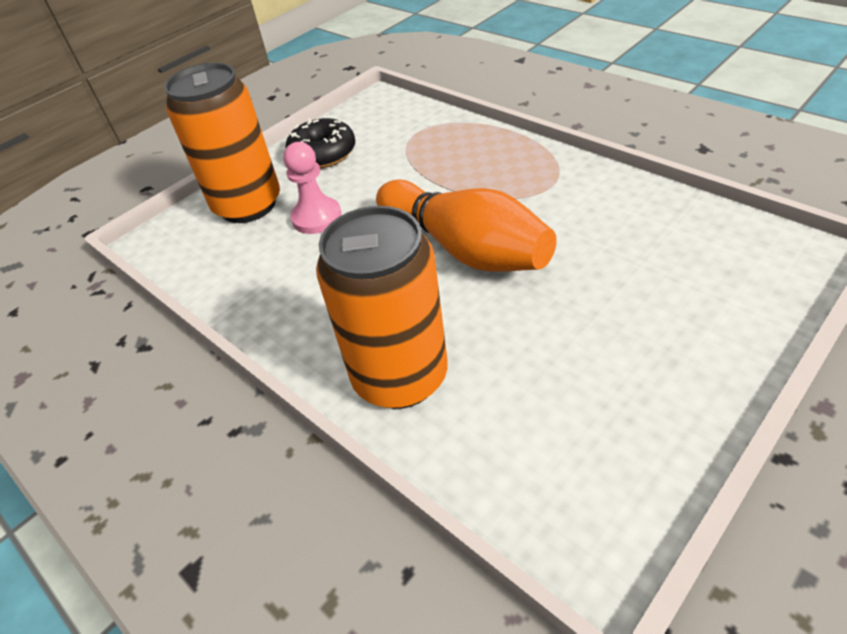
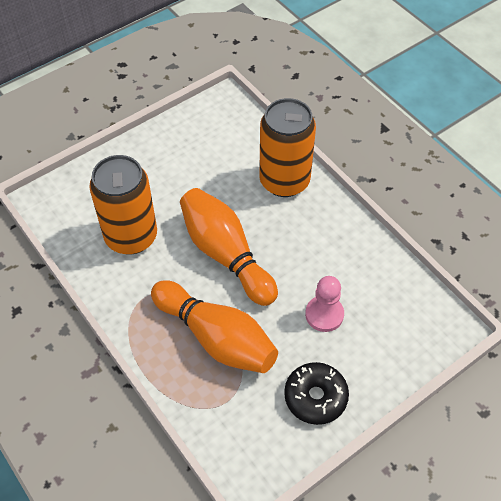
camera: 175 degrees left, 10 degrees up
(248, 205) = (380, 346): orange can -> orange can (131, 237)
(445, 171) = (216, 337): none -> orange bowling pin

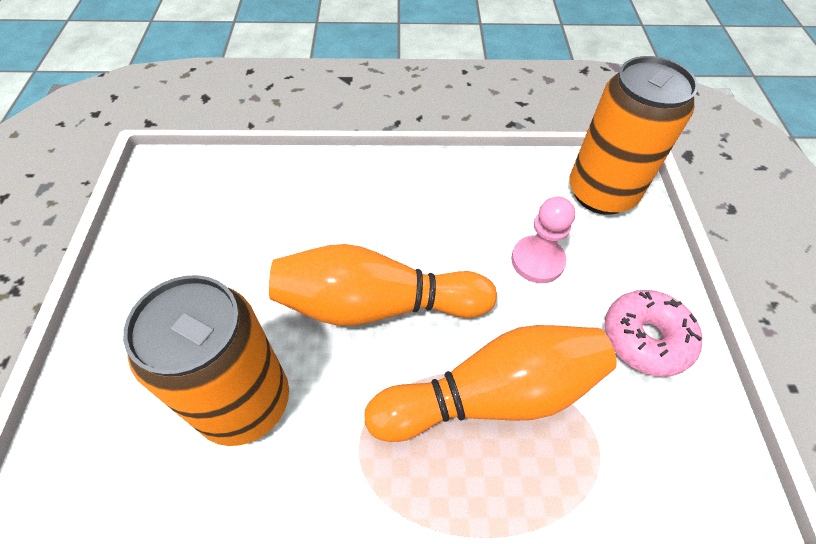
camera: 55 degrees left, 0 degrees up
(284, 181) = (330, 186): orange can -> orange can (601, 193)
(315, 397) = (645, 338): black donut -> pink donut

